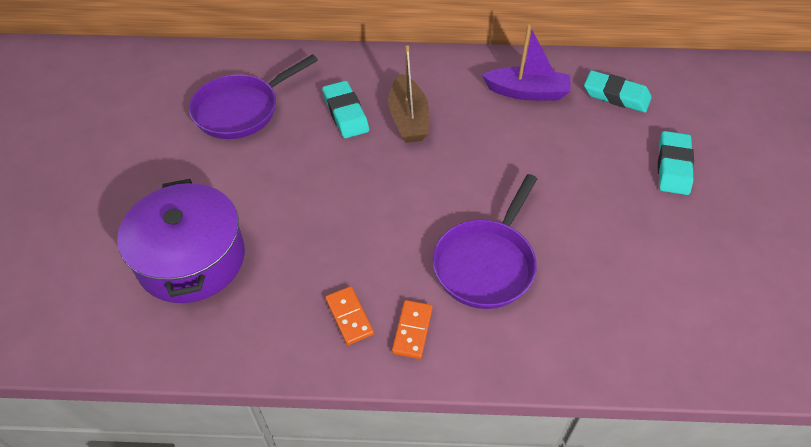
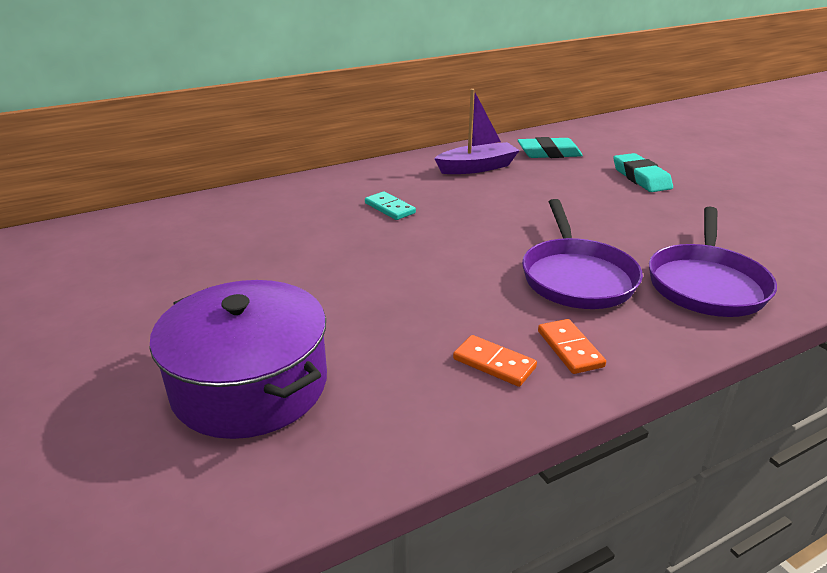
camera: 30 degrees left, 20 degrees down
(241, 109) = (198, 247): purple pan -> purple pan (706, 283)
(345, 113) = (322, 220): turquoise eraser -> none
(408, 119) = (390, 208): brown boat -> turquoise domino

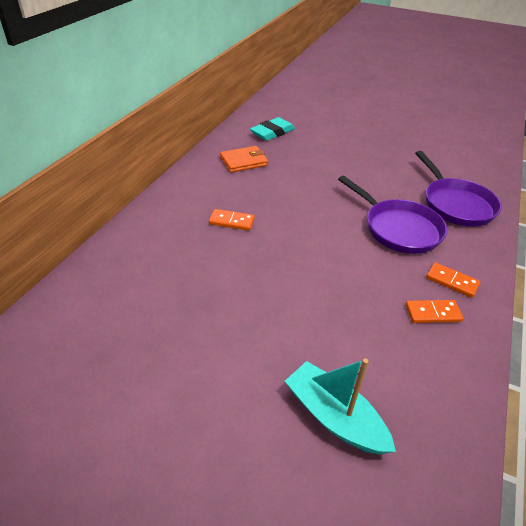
camera: 40 degrees left, 10 degrees up
(250, 385) = (334, 417): purple pot -> turquoise boat
(390, 208) = (231, 221): turquoise domino -> orange domino
(477, 167) = (243, 161): purple boat -> orange wallet
(641, 178) = (344, 136): turquoise eraser -> none

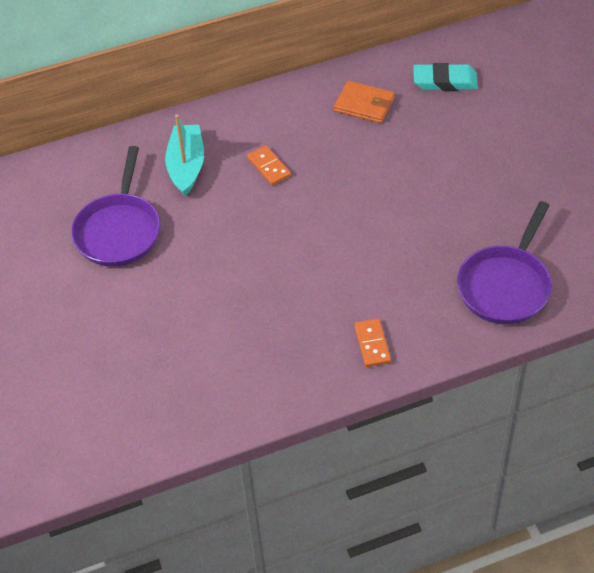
camera: 50 degrees right, 10 degrees up
(334, 417) = (149, 359): turquoise boat -> turquoise boat (186, 166)
(398, 228) = (404, 269): purple pan -> purple pan (119, 230)
(433, 313) = (315, 353): orange domino -> none

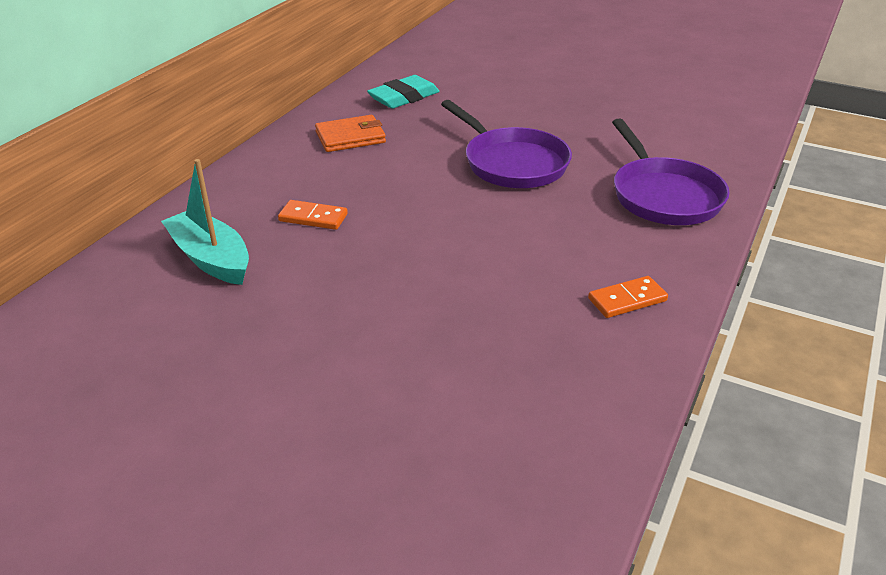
camera: 45 degrees left, 15 degrees down
(119, 230) = (189, 358): purple pan -> purple pan (511, 163)
(372, 344) = (627, 300): orange domino -> orange domino turned 60 degrees counterclockwise

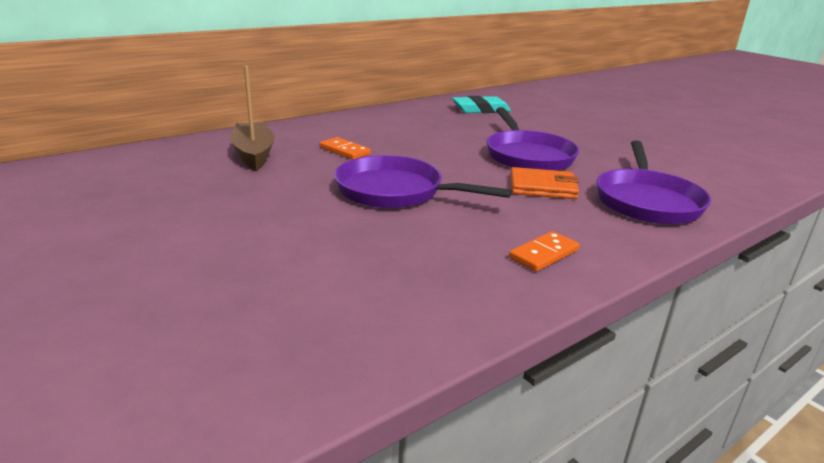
camera: 25 degrees right, 10 degrees down
(211, 259) = (253, 154): turquoise boat -> brown boat
(350, 137) = (419, 120): orange wallet -> orange wallet (542, 187)
(426, 264) = (396, 191): none -> purple pan
(627, 300) = (543, 254): orange domino -> orange domino turned 45 degrees counterclockwise

